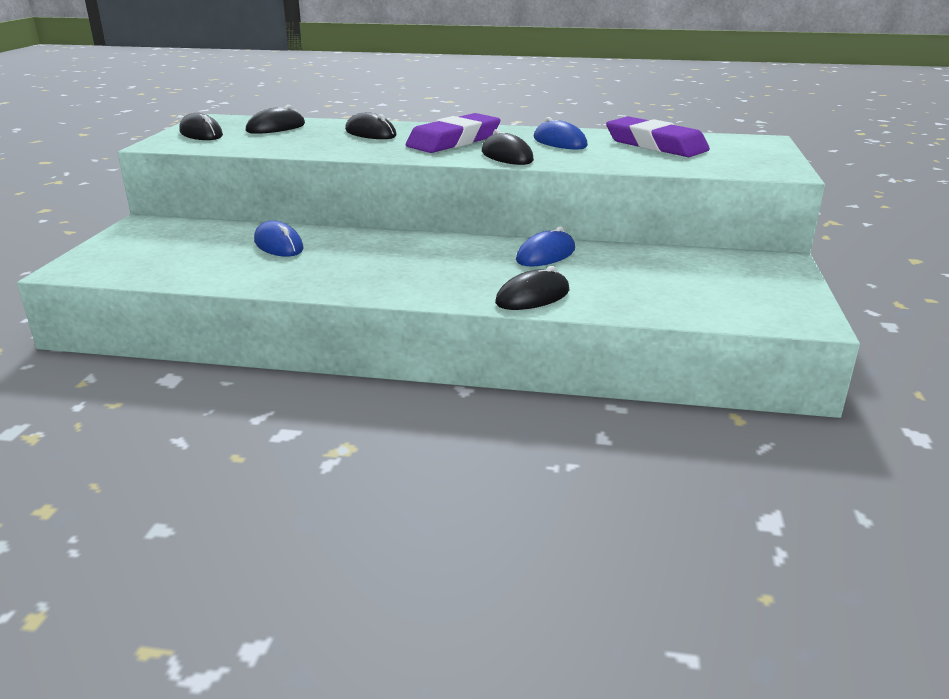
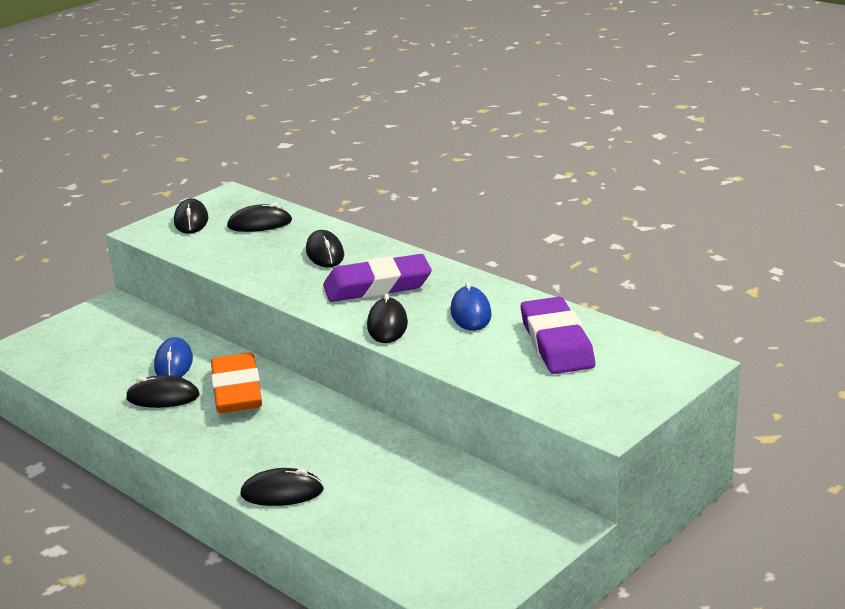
camera: 35 degrees right, 0 degrees up
(305, 266) = (163, 397): none -> black mouse
(373, 248) = (237, 390): none -> orange eraser
(546, 255) = (362, 444): blue mouse -> none

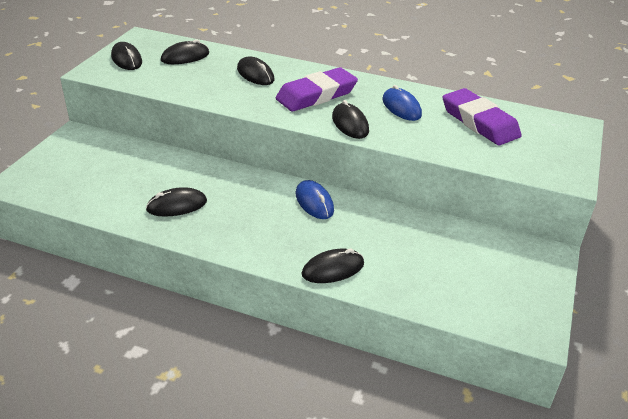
camera: 25 degrees left, 10 degrees up
(173, 363) = (165, 176): blue mouse -> blue mouse (314, 202)
(237, 390) = (233, 190): orange eraser -> none

